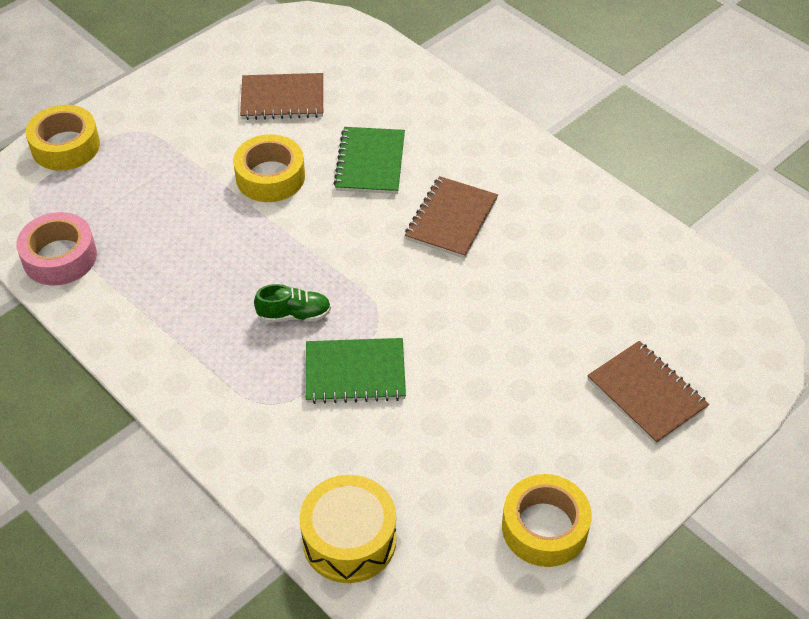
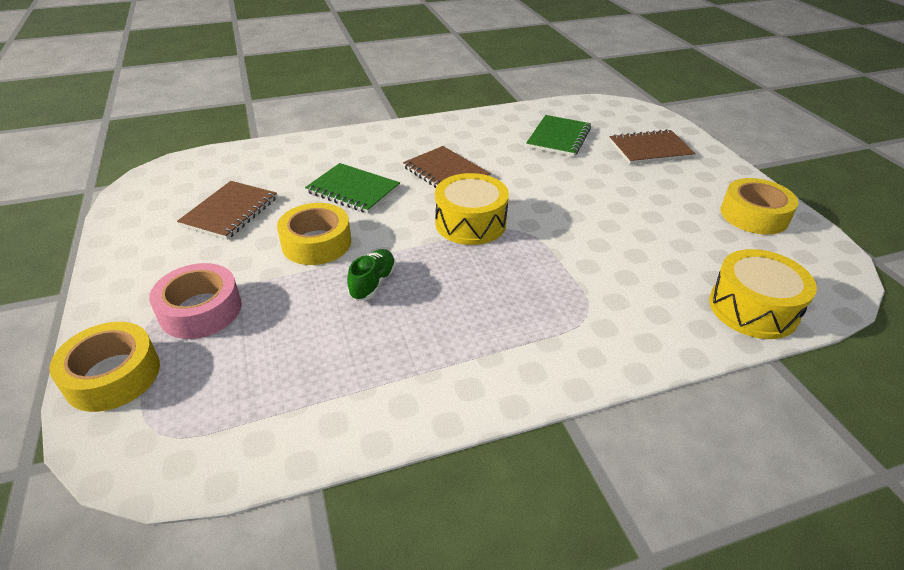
camera: 65 degrees left, 10 degrees down
(60, 257) = (284, 426): pink tape -> pink tape (200, 310)
(294, 315) = (491, 273): green shoe -> green shoe (373, 283)
(355, 372) = (575, 258): green notebook -> green notebook (558, 137)
(367, 272) = (470, 223): none -> yellow drum

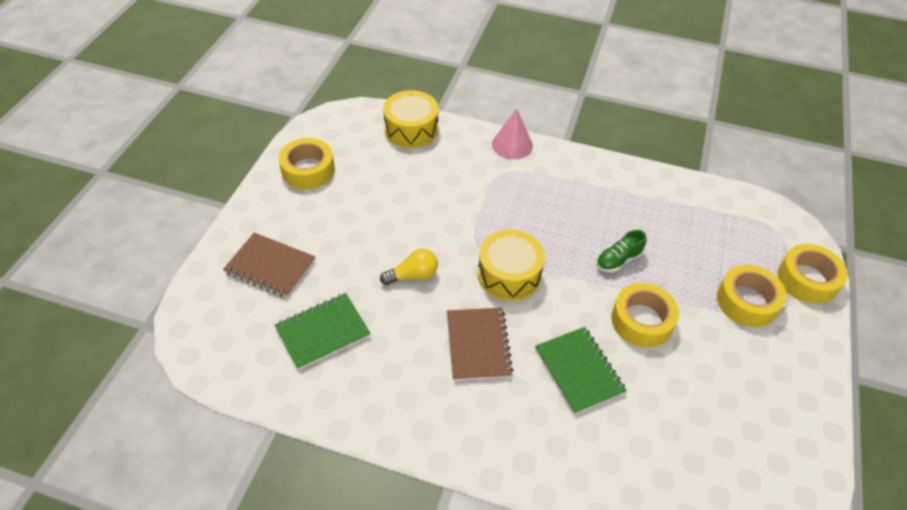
camera: 145 degrees left, 10 degrees up
(200, 310) = (747, 301): pink tape -> yellow tape
(230, 212) = (706, 405): brown notebook -> none
(546, 188) = (413, 275): none -> yellow light bulb
(623, 358) = (512, 145): none -> pink cone

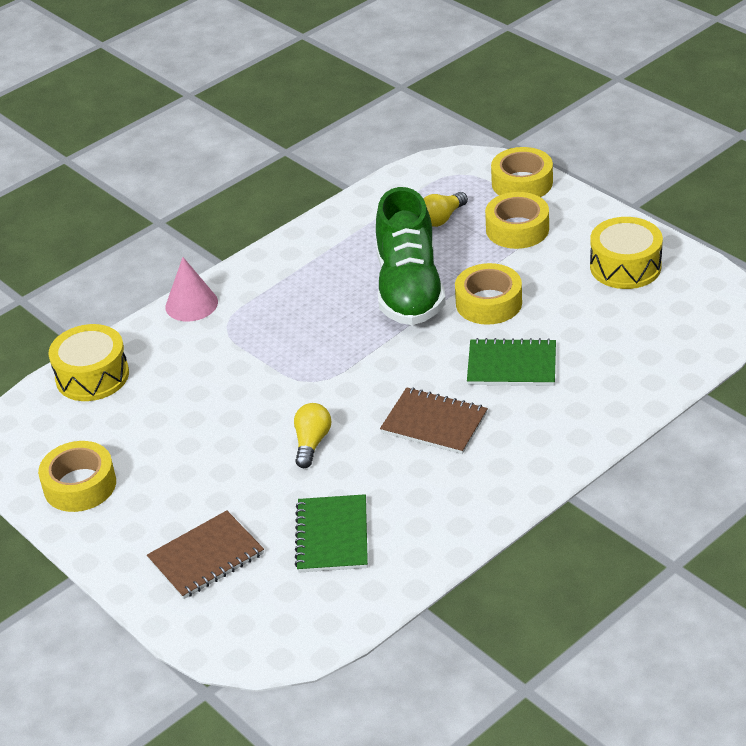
camera: 55 degrees left, 10 degrees down
(509, 274) = (366, 371): yellow drum -> yellow drum (625, 266)
(618, 260) = (409, 289): green shoe -> green shoe, size x2.38
(717, 245) = (442, 218): none -> yellow light bulb

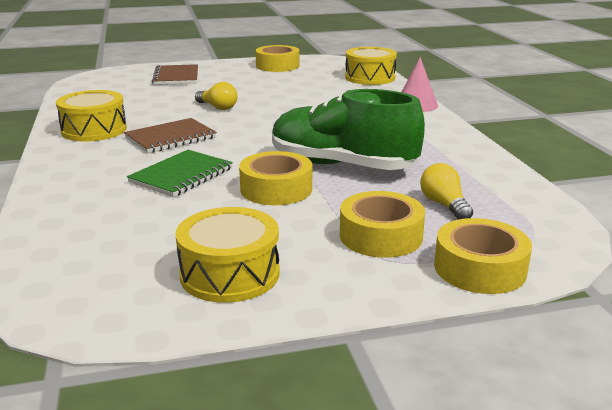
camera: 115 degrees right, 15 degrees down
(332, 536) = (134, 98): green notebook -> none
(461, 494) = (94, 130): none -> yellow drum

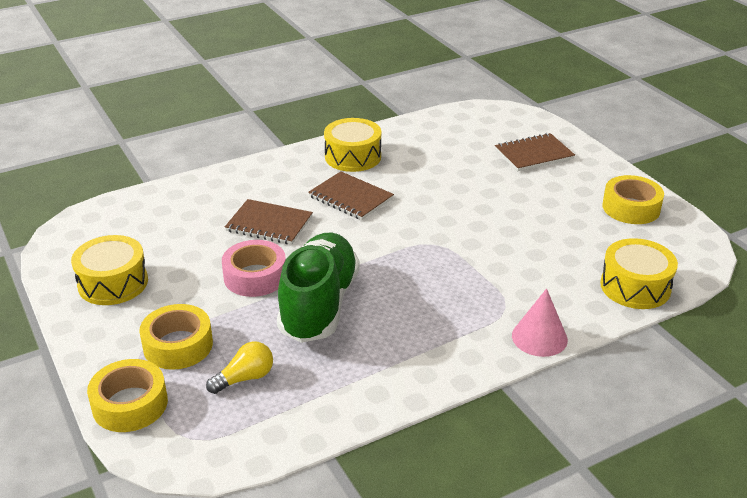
camera: 75 degrees right, 10 degrees up
(181, 175) = (269, 224): green notebook -> brown notebook
(218, 107) = (447, 202): yellow light bulb -> none
(276, 189) = (255, 276): yellow tape -> pink tape

